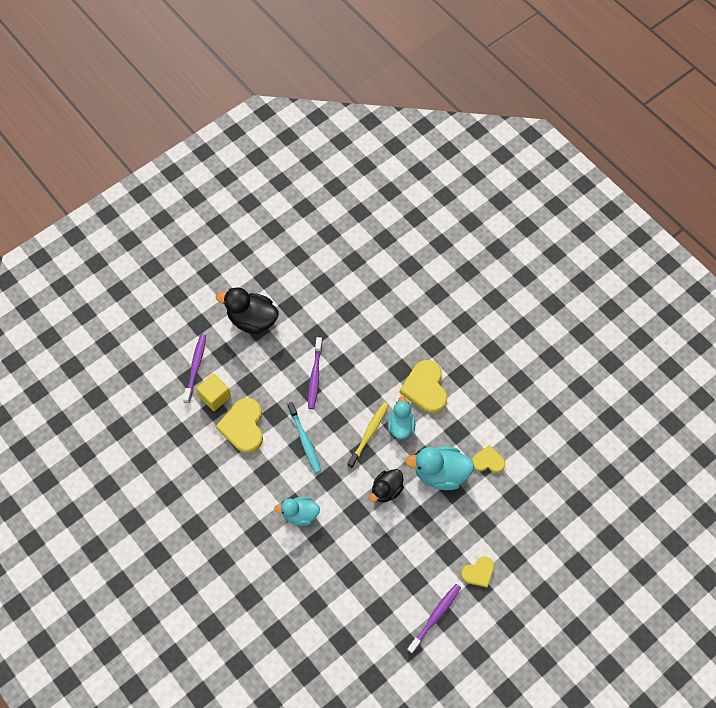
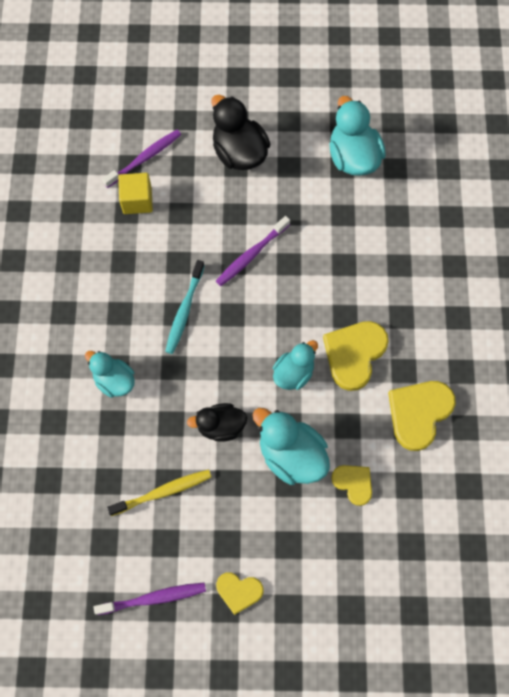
camera: 40 degrees right, 5 degrees up
(243, 426) = (138, 250): yellow heart -> yellow heart (419, 413)
(324, 272) = (353, 157): none -> turquoise duck
(369, 434) = (253, 355): yellow toothbrush -> yellow toothbrush (162, 492)

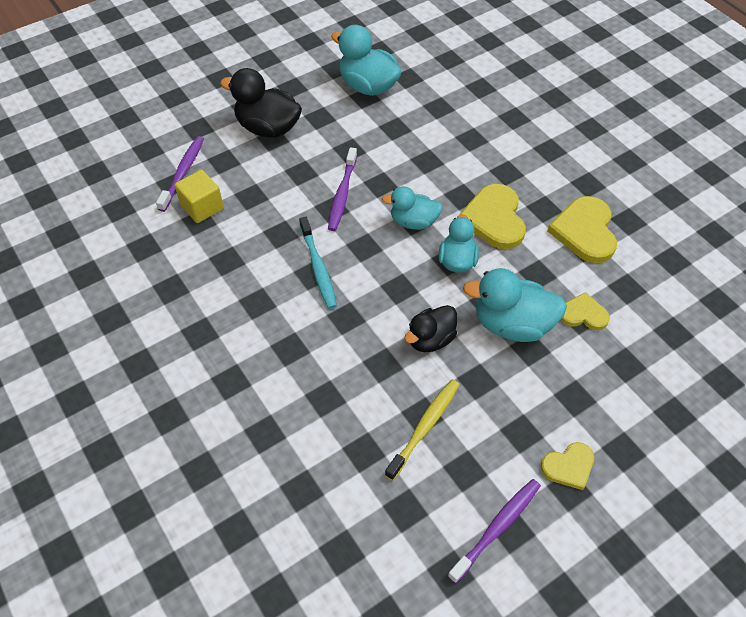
camera: 35 degrees left, 15 degrees down
(114, 380) = (298, 361): turquoise duck -> turquoise duck (413, 222)

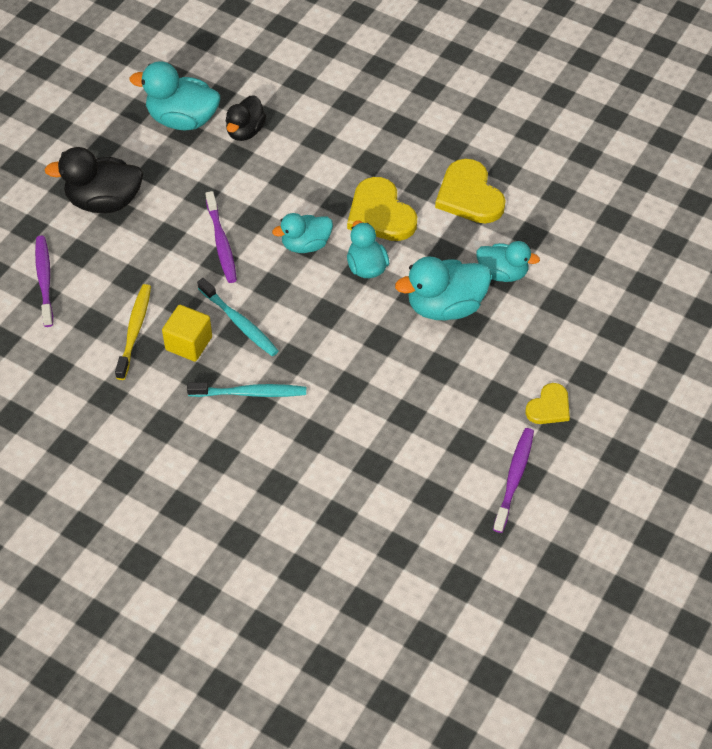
camera: 25 degrees left, 0 degrees up
(202, 207) = (87, 307): yellow cube -> yellow cube (189, 343)
(291, 334) = (250, 393): none -> turquoise toothbrush
(424, 427) = (414, 424): yellow toothbrush -> yellow toothbrush (134, 331)
(430, 339) = (379, 348): black duck -> black duck (245, 131)
(583, 314) = (502, 273): yellow heart -> turquoise duck

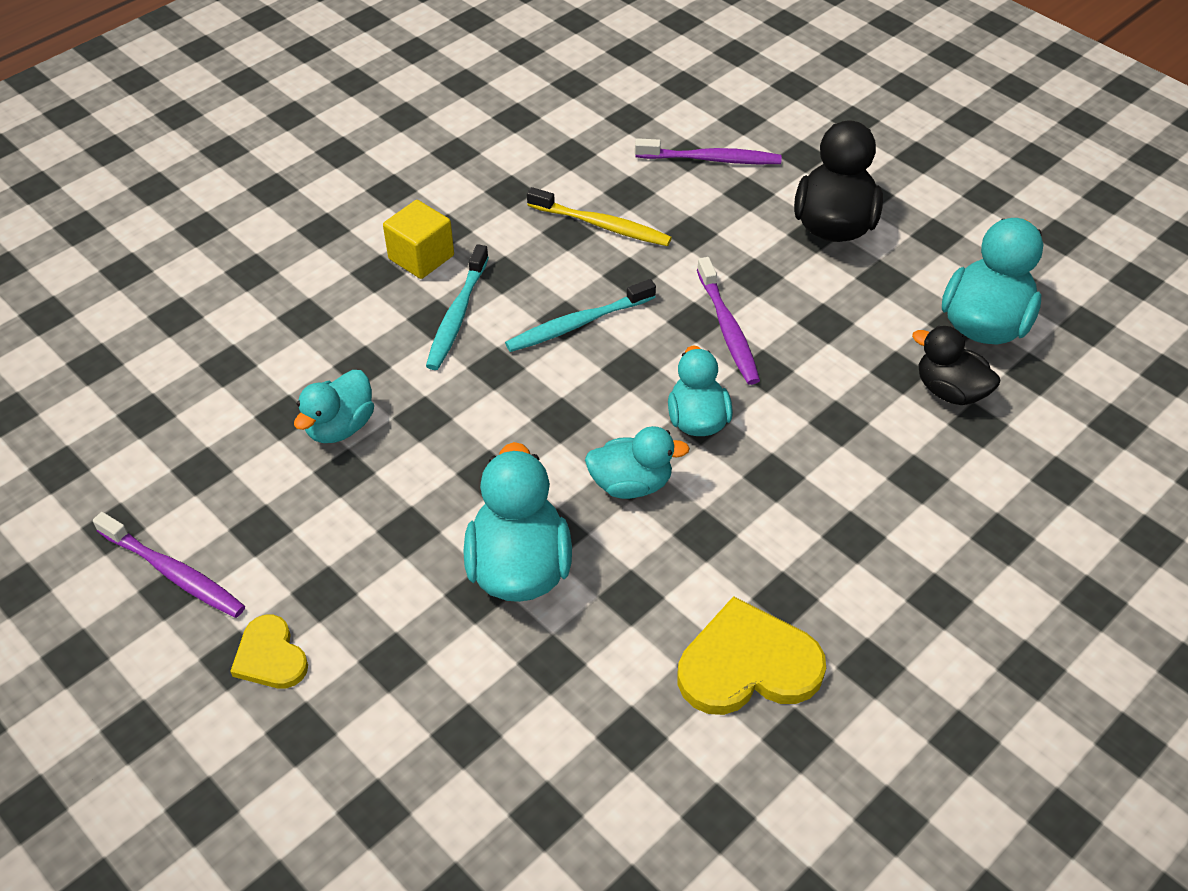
camera: 105 degrees right, 5 degrees down
(189, 343) = (562, 270): yellow cube -> yellow cube (421, 257)
(221, 242) = (727, 328): purple toothbrush -> purple toothbrush turned 105 degrees counterclockwise
(380, 213) = (736, 526): yellow heart -> none
(502, 273) = (559, 667): turquoise duck -> turquoise duck (340, 427)

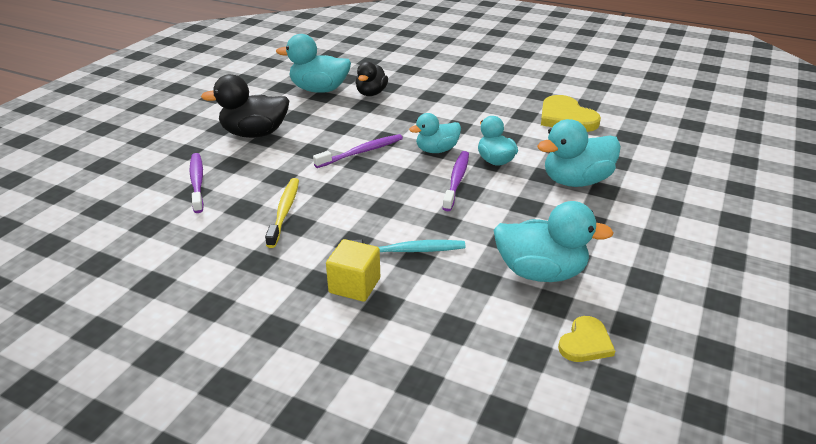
camera: 110 degrees left, 15 degrees down
(173, 572) = (711, 305): purple toothbrush -> purple toothbrush (456, 180)
(270, 656) = (712, 244): yellow heart -> yellow heart (585, 342)
(340, 427) = (540, 272): turquoise duck -> turquoise duck, size x1.54
(578, 324) = (386, 201): turquoise toothbrush -> none

